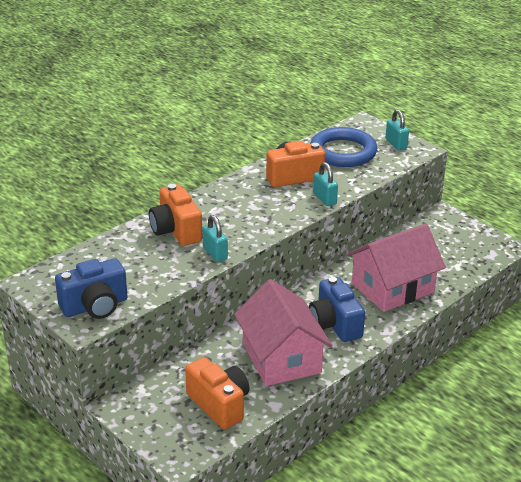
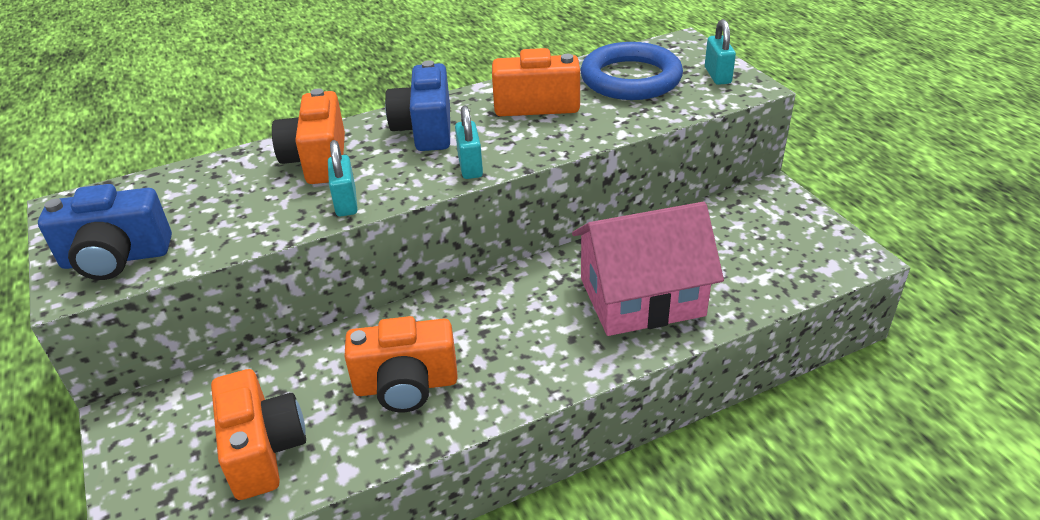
camera: 20 degrees right, 5 degrees up
(281, 358) = (406, 385): pink house -> orange camera
(324, 199) = (563, 142): turquoise padlock -> turquoise padlock (470, 166)
(335, 324) = (519, 343): blue camera -> blue camera (425, 129)

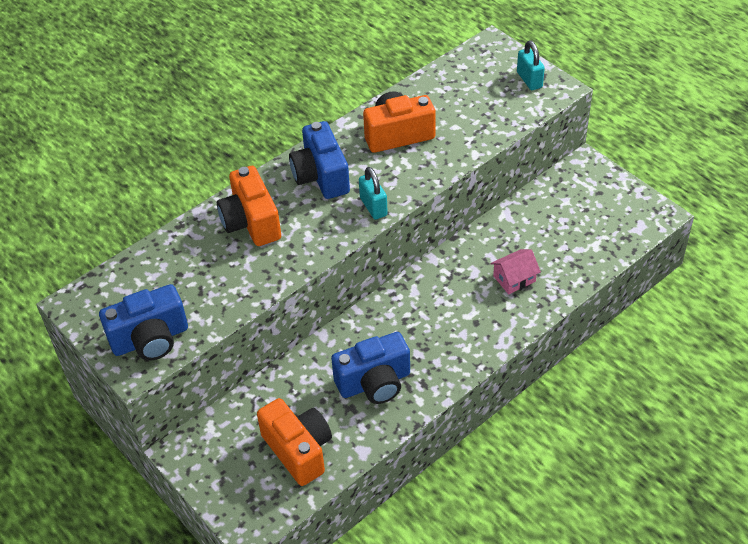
camera: 15 degrees left, 10 degrees up
(346, 202) = (295, 257): turquoise padlock -> none
(406, 385) = (374, 383): orange camera -> blue camera
(630, 78) = (462, 94): blue ring -> none
(641, 297) = (514, 279): pink house -> pink house, size x0.43

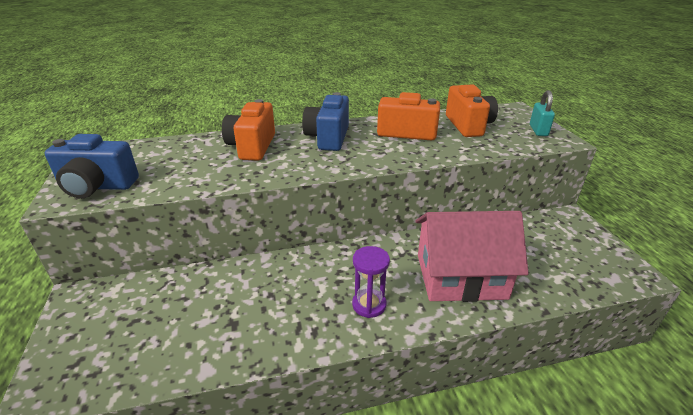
camera: 25 degrees right, 15 degrees down
(298, 450) = (155, 340): orange camera -> orange camera (468, 125)
(373, 207) = (351, 163): turquoise padlock -> none
(374, 383) = (272, 311): blue camera -> none
(452, 340) = (369, 304): none -> purple hourglass
(514, 279) = (460, 276): pink house -> pink house, size x2.32

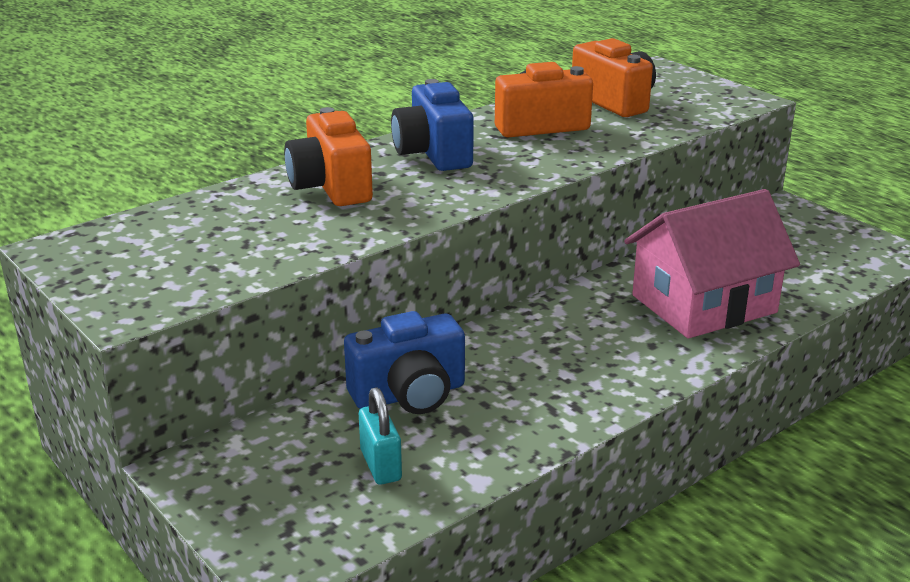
camera: 25 degrees left, 5 degrees down
(97, 186) = (158, 285): blue camera -> blue camera (409, 395)
(369, 304) = (618, 362): purple hourglass -> none
(538, 130) = (711, 92): turquoise padlock -> turquoise padlock (381, 465)

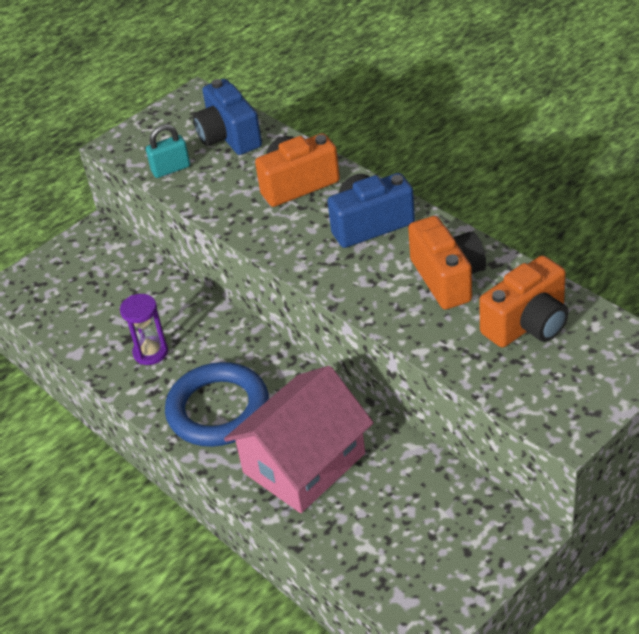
camera: 90 degrees right, 15 degrees up
(381, 465) = (92, 309): turquoise padlock -> turquoise padlock (171, 169)
(409, 395) = (166, 309): blue camera -> blue camera (229, 136)
(496, 408) = (150, 352): none -> purple hourglass
(615, 356) = (218, 410): none -> blue ring
(704, 304) = (304, 463): pink house -> pink house turned 75 degrees clockwise

